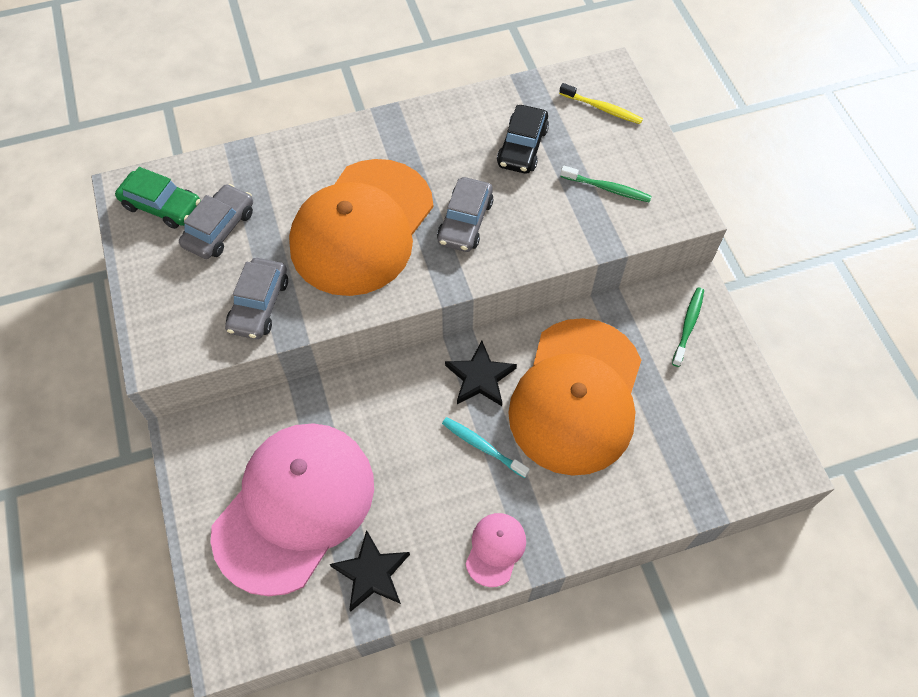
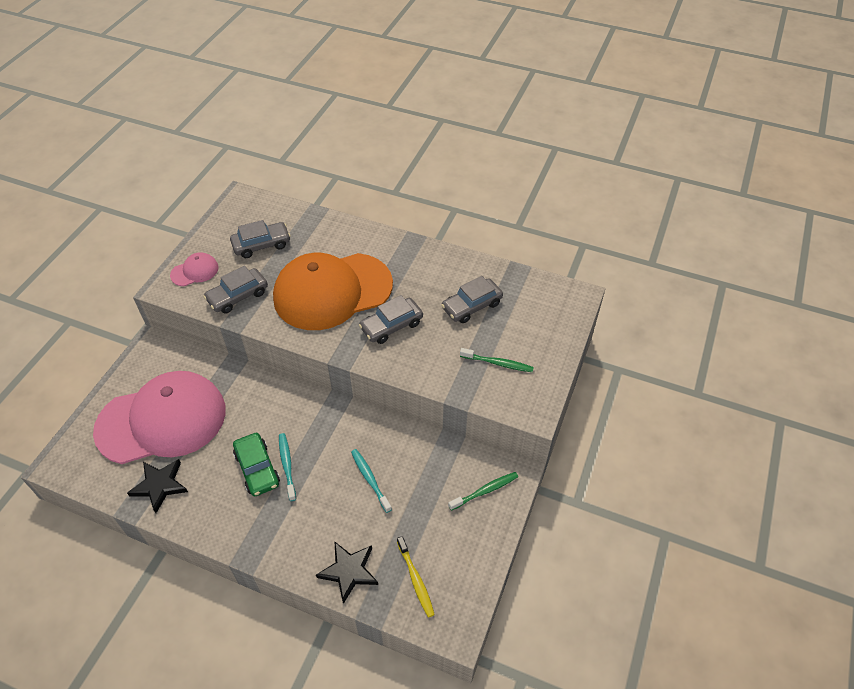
camera: 40 degrees right, 10 degrees down
(162, 206) = (247, 216): green car -> green car (257, 469)
(480, 377) = (327, 426): black star -> black star (349, 571)
(495, 549) = (233, 527): pink cap -> pink cap (195, 271)
(522, 147) = (471, 306): black car -> grey car
(576, 396) = (370, 479): orange cap -> turquoise toothbrush
(602, 108) = (547, 315): yellow toothbrush -> yellow toothbrush (416, 580)
(607, 188) = (498, 363): green toothbrush -> green toothbrush turned 45 degrees counterclockwise

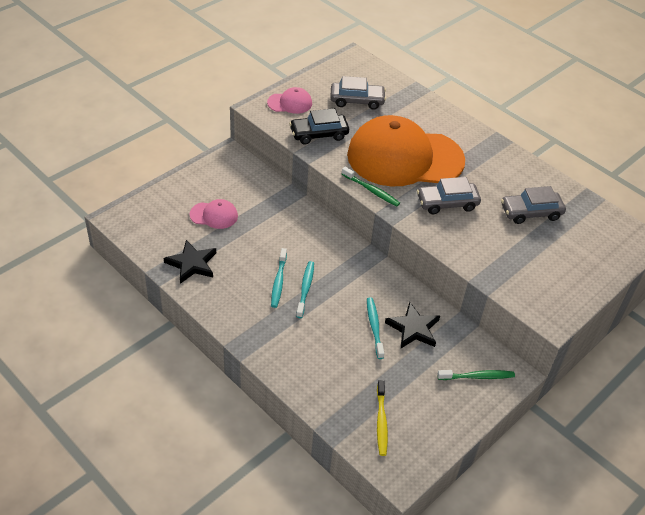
camera: 20 degrees right, 5 degrees down
(162, 420) = (214, 215): pink cap -> pink cap, size x0.40
(238, 296) = (319, 134): grey car -> black car
(257, 469) = (278, 282): green car -> turquoise toothbrush
(349, 571) = (324, 391): black star -> black star (413, 328)
(498, 363) = (535, 268): green toothbrush -> green toothbrush (371, 190)

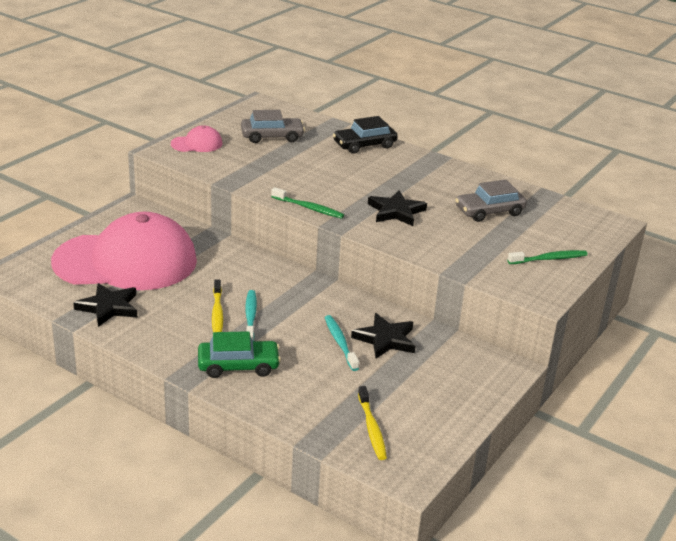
camera: 10 degrees left, 15 degrees down
(214, 215) = (126, 261): pink cap -> pink cap, size x2.47
(278, 282) = (217, 313): turquoise toothbrush -> yellow toothbrush
(285, 340) = (238, 366): none -> green car
(319, 134) = (236, 166): black car -> black car (364, 145)
(404, 158) = (338, 178): orange cap -> none
(447, 203) = (396, 211): grey car -> black star
(477, 376) = (470, 374): green toothbrush -> green toothbrush (549, 259)

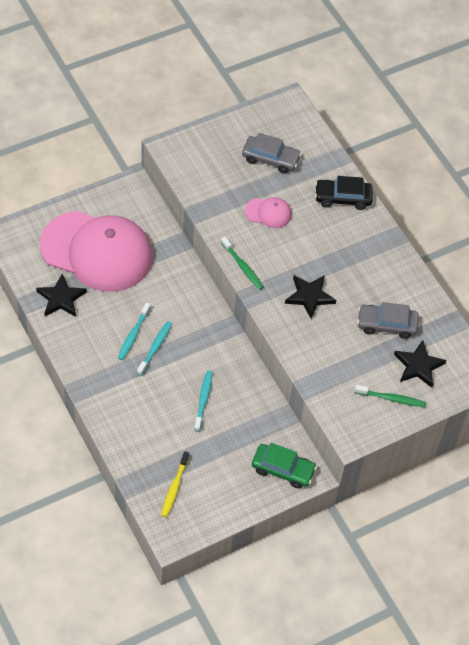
camera: 25 degrees right, 25 degrees up
(197, 144) = (202, 148): pink cap -> pink cap (268, 213)
(217, 313) = (133, 335): yellow toothbrush -> turquoise toothbrush
(238, 366) = (119, 393): green car -> green car (283, 469)
(385, 339) = (238, 410): black star -> black star (418, 366)

